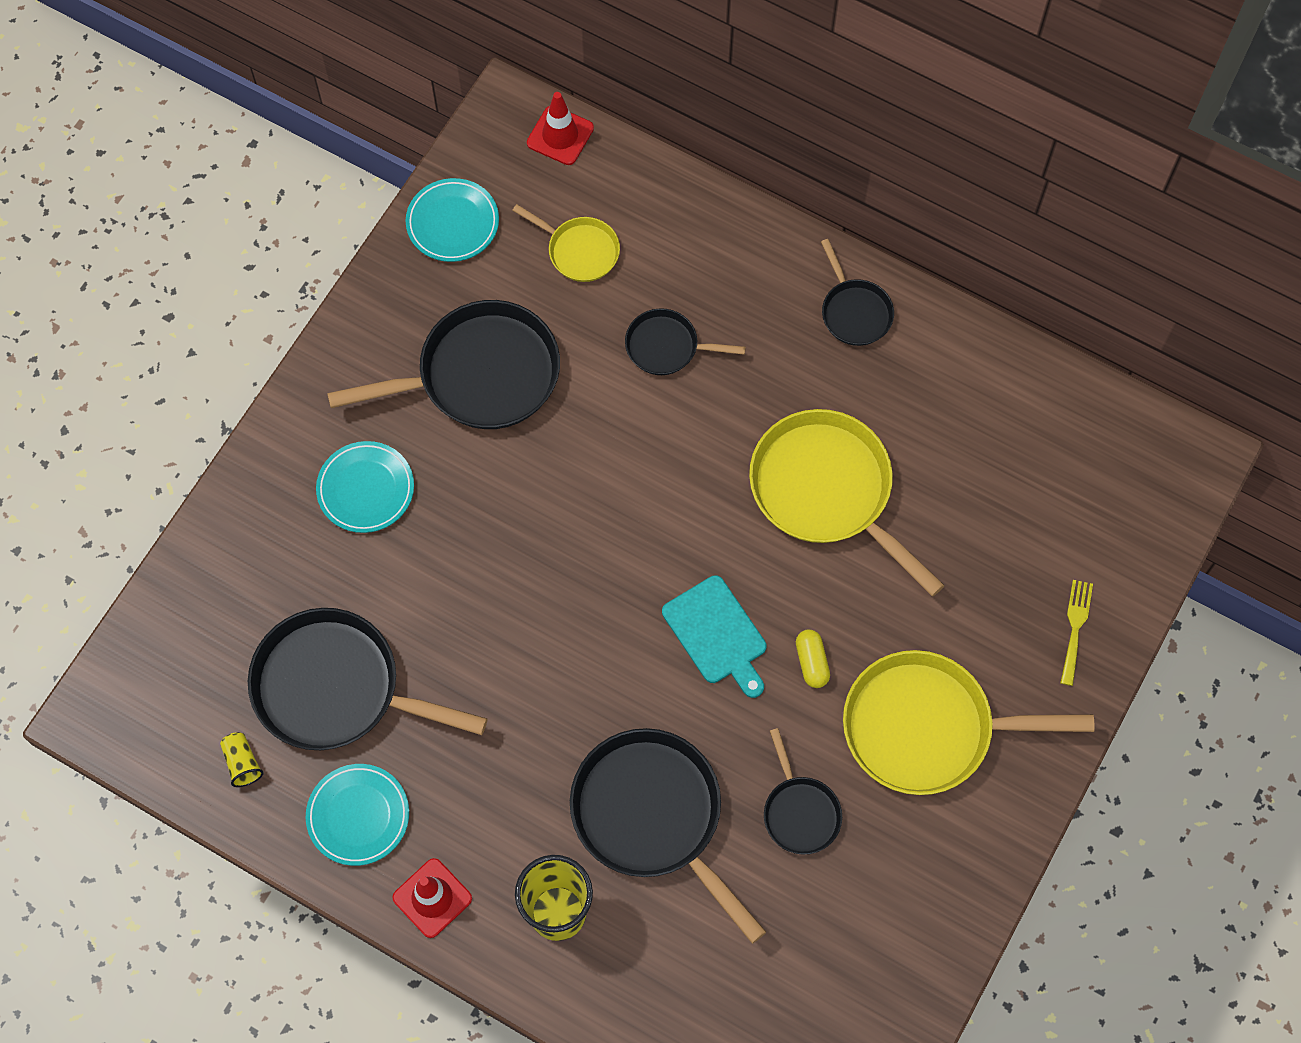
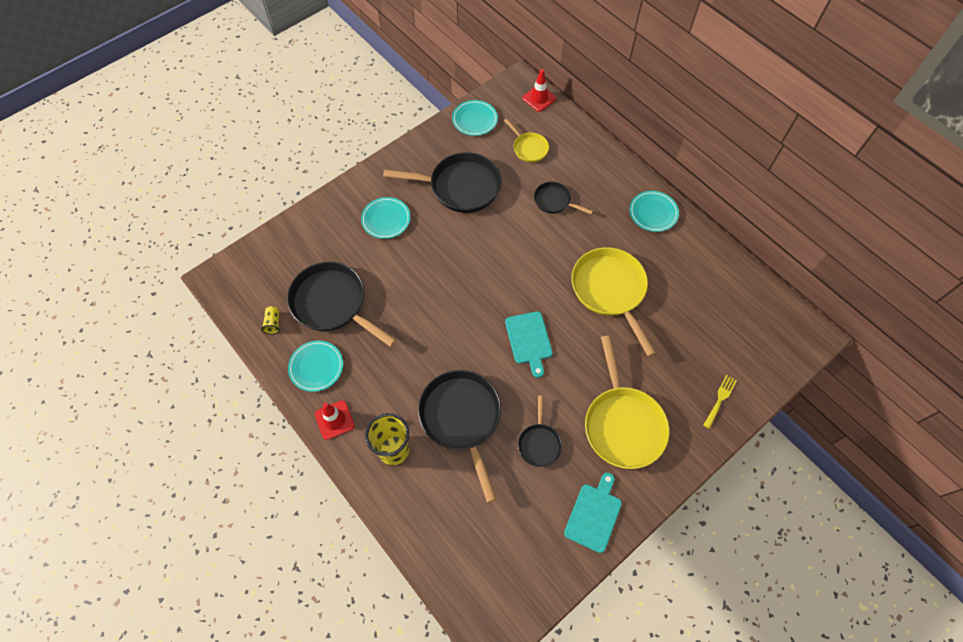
camera: 20 degrees right, 5 degrees down
(811, 662) = (573, 370): yellow capsule -> none
(854, 311) = (653, 213): black pan -> turquoise plate
(927, 728) = (622, 424): yellow pan -> yellow pan turned 120 degrees counterclockwise
(931, 898) = (594, 514): none -> turquoise cutting board

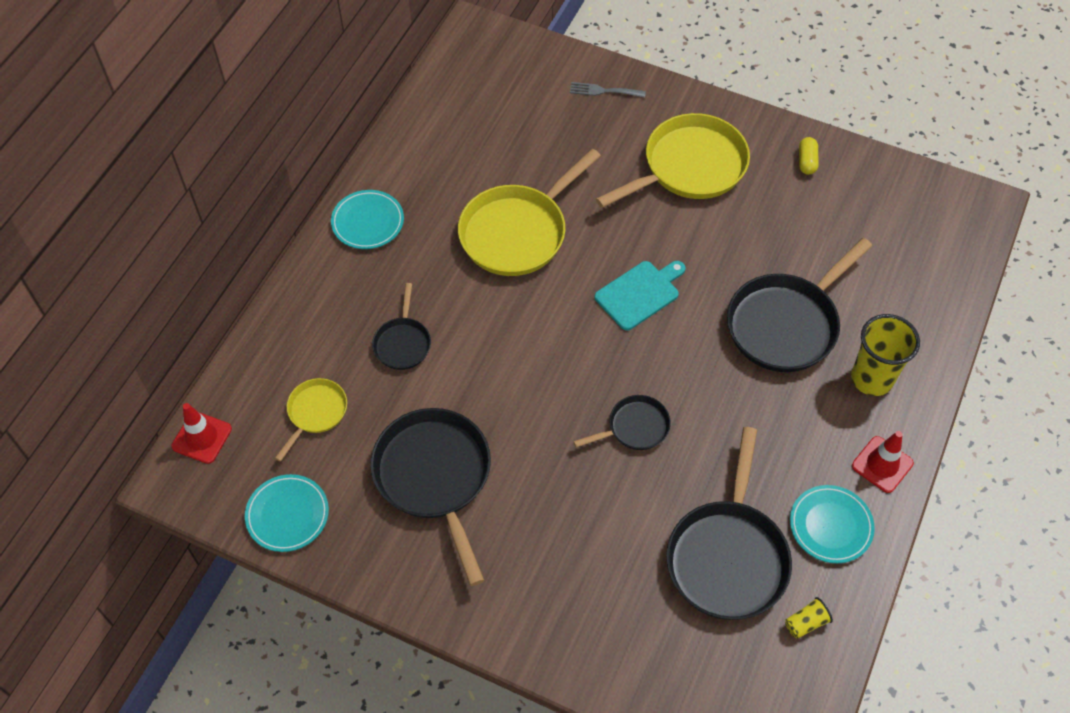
camera: 115 degrees left, 5 degrees down
(386, 219) = (548, 556): turquoise plate -> none
(539, 443) = (763, 236): black pan -> black pan (634, 427)
(594, 514) = (807, 161): turquoise cutting board -> yellow capsule
(720, 399) = (603, 91): yellow fork -> grey fork

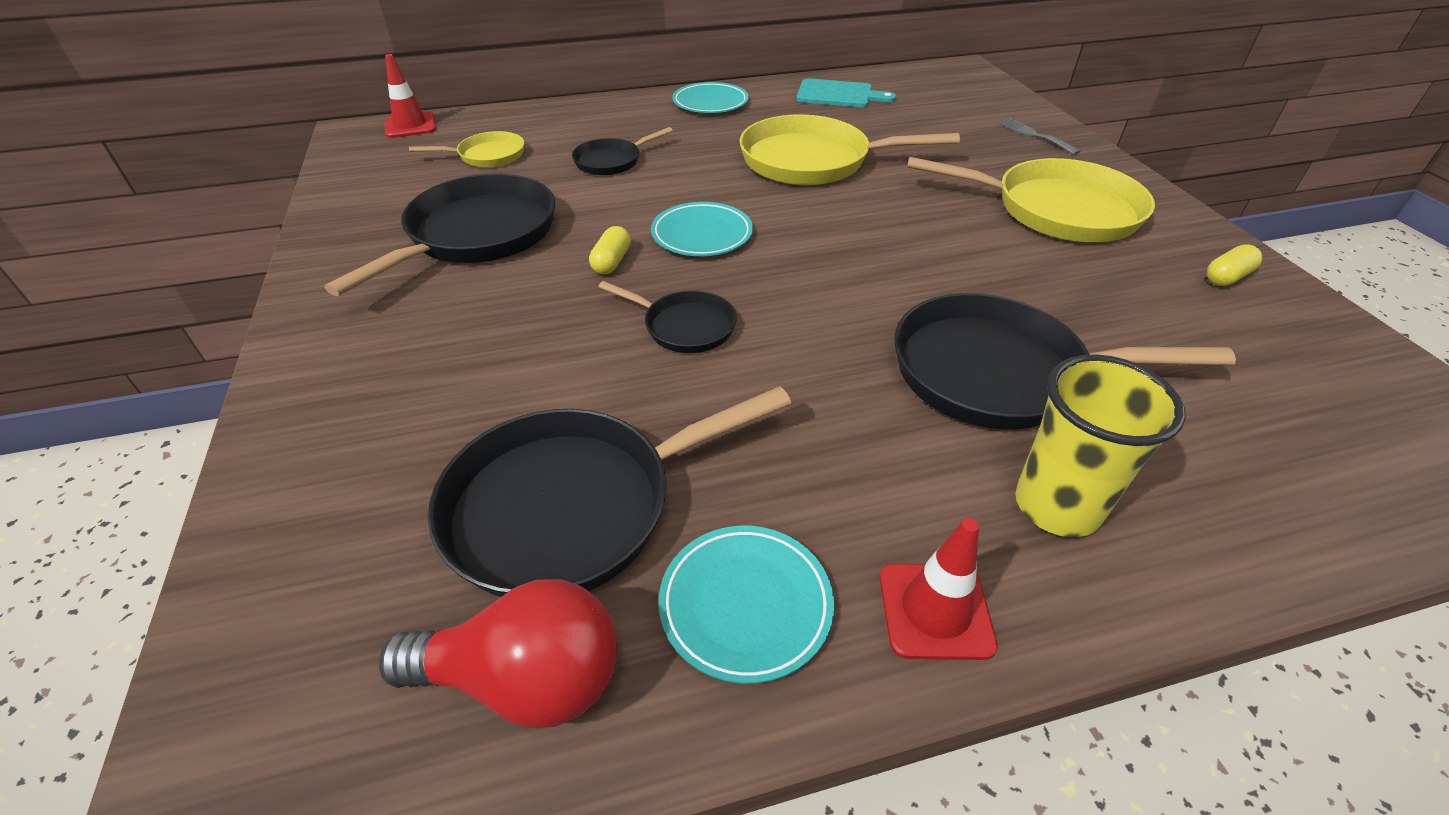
camera: 50 degrees right, 15 degrees down
(287, 515) = (361, 186): turquoise plate -> turquoise plate (702, 234)
(537, 422) = (611, 262): none -> yellow capsule
(640, 293) = (859, 251): turquoise cutting board -> turquoise cutting board (838, 95)
(806, 623) = (525, 680): yellow cup -> red light bulb

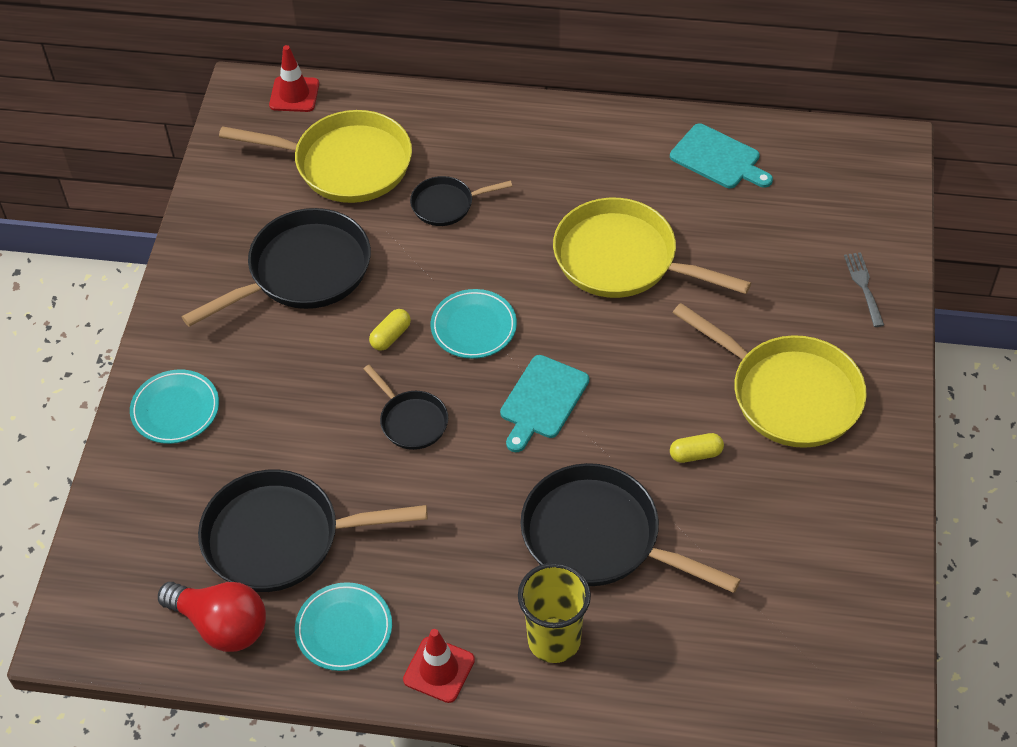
camera: 25 degrees right, 10 degrees up
(487, 156) = (345, 164): yellow pan -> yellow pan, size x1.92
(710, 103) = (582, 136): turquoise plate -> turquoise plate (175, 410)
(823, 272) = (542, 400): none -> turquoise cutting board
(1227, 277) = (857, 514): yellow capsule -> yellow capsule (696, 454)

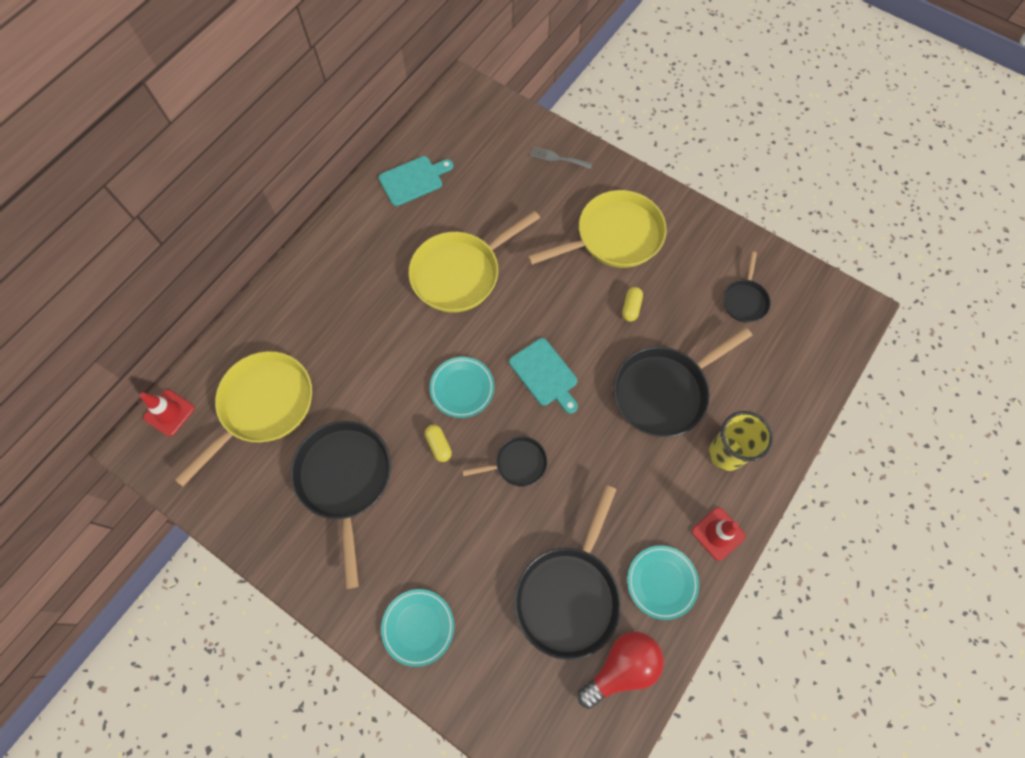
camera: 65 degrees left, 15 degrees up
(446, 204) = (346, 356): black pan -> black pan (745, 300)

